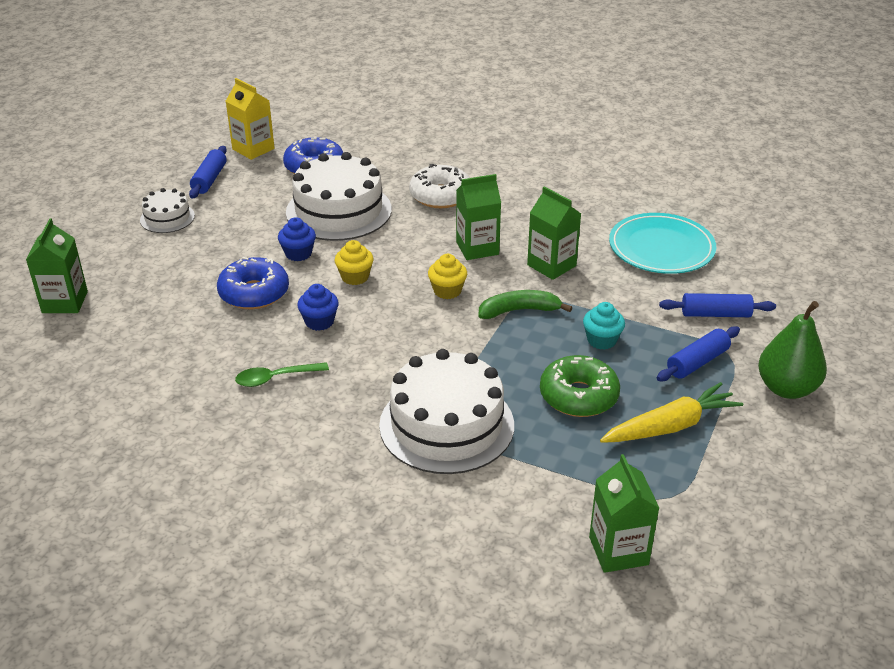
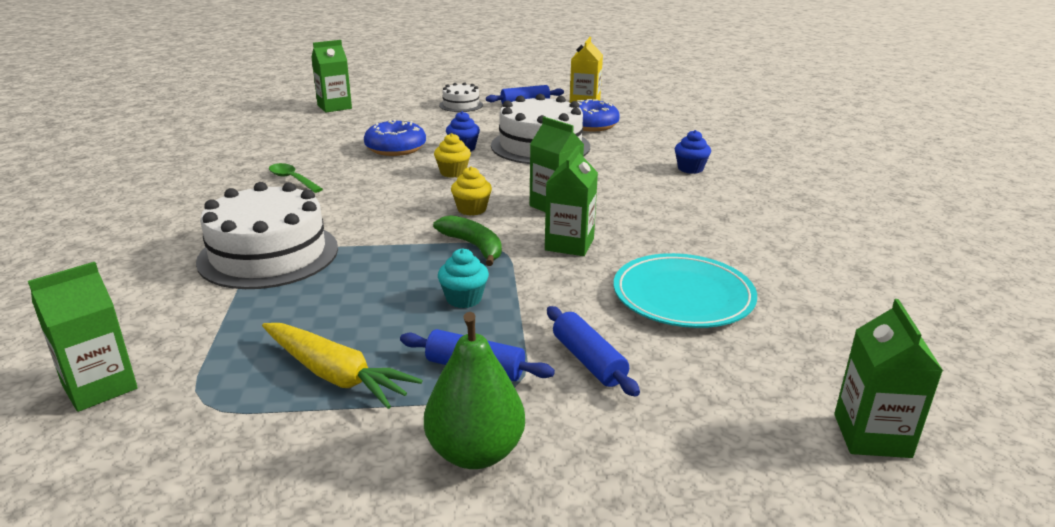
camera: 60 degrees right, 10 degrees down
(319, 322) = (378, 175): blue cupcake -> blue cupcake (690, 169)
(440, 196) = (618, 173): white donut -> none
(578, 396) = (354, 307): green donut -> none
(836, 251) = (872, 435): none -> green carton

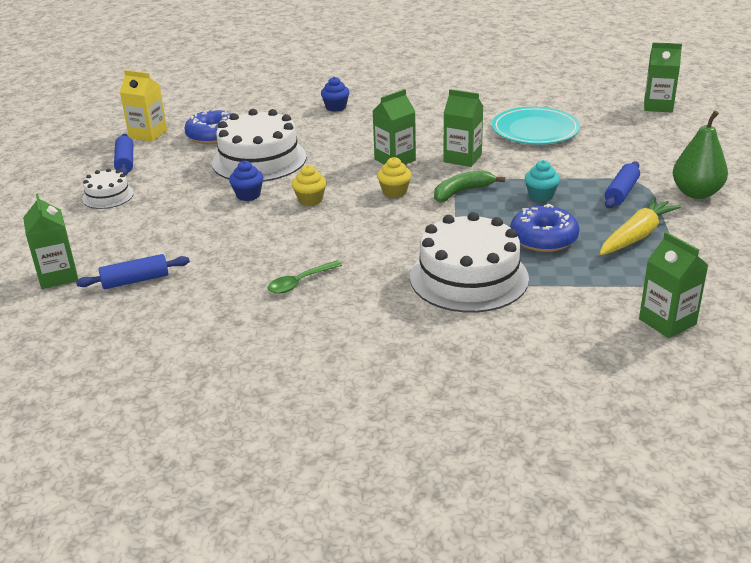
camera: 80 degrees left, 5 degrees up
(395, 148) = (231, 230): blue donut -> blue donut (543, 238)
(588, 361) = (608, 161): blue rolling pin -> blue rolling pin (135, 280)

